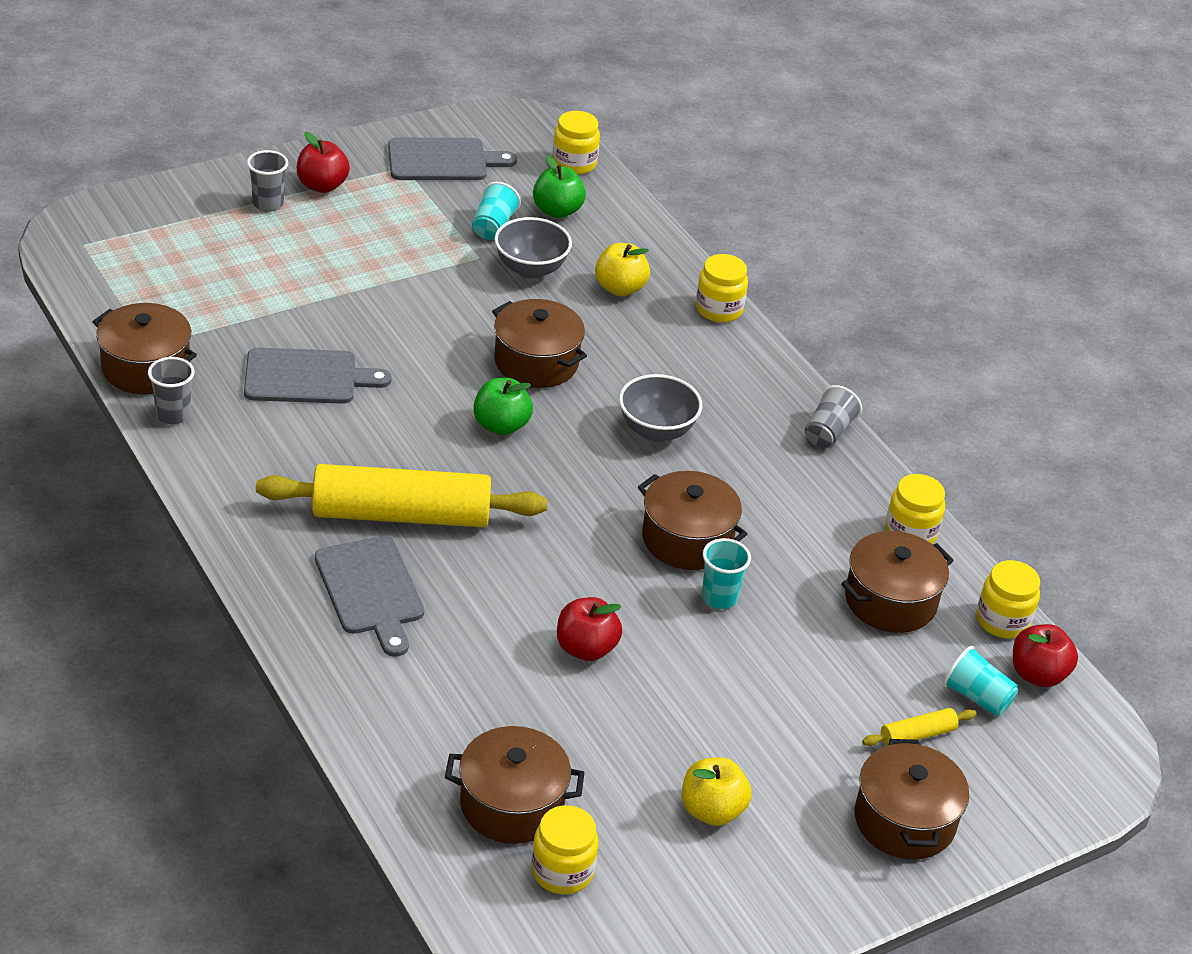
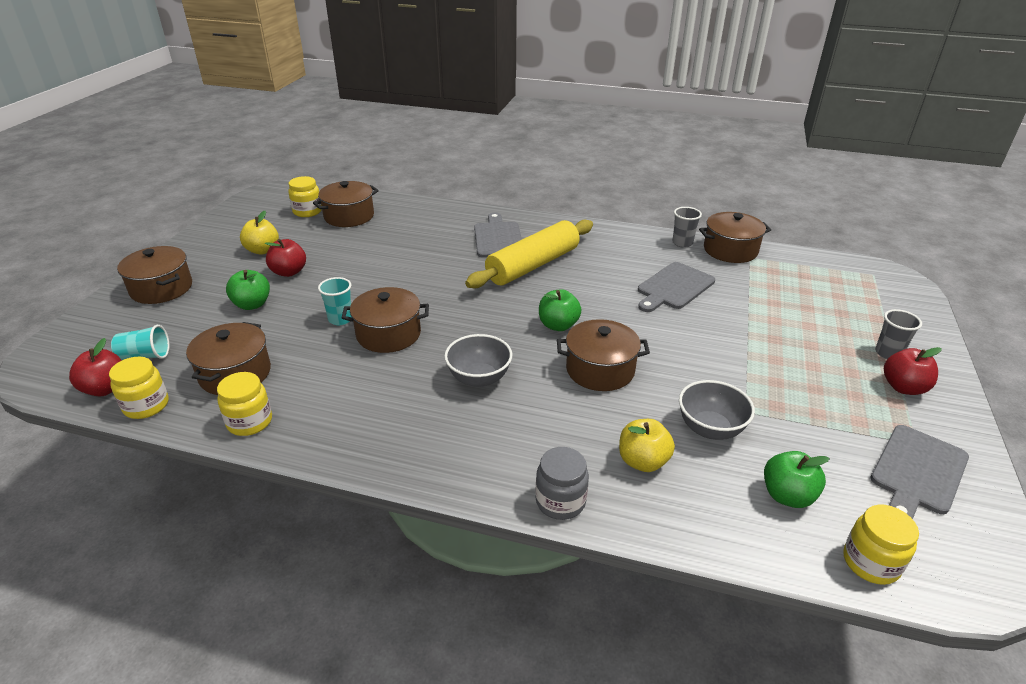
camera: 140 degrees right, 5 degrees down
(371, 590) = (498, 238): grey cutting board -> grey cutting board turned 60 degrees clockwise
(493, 226) = (787, 443): turquoise cup -> none
(586, 648) = (381, 268): red apple -> red apple (289, 272)
(719, 309) = (560, 501): yellow jar -> grey jar
(804, 698) = (252, 304): none -> green apple
(828, 432) = (369, 456): grey cup -> none
(917, 735) = (174, 321): yellow rolling pin -> none

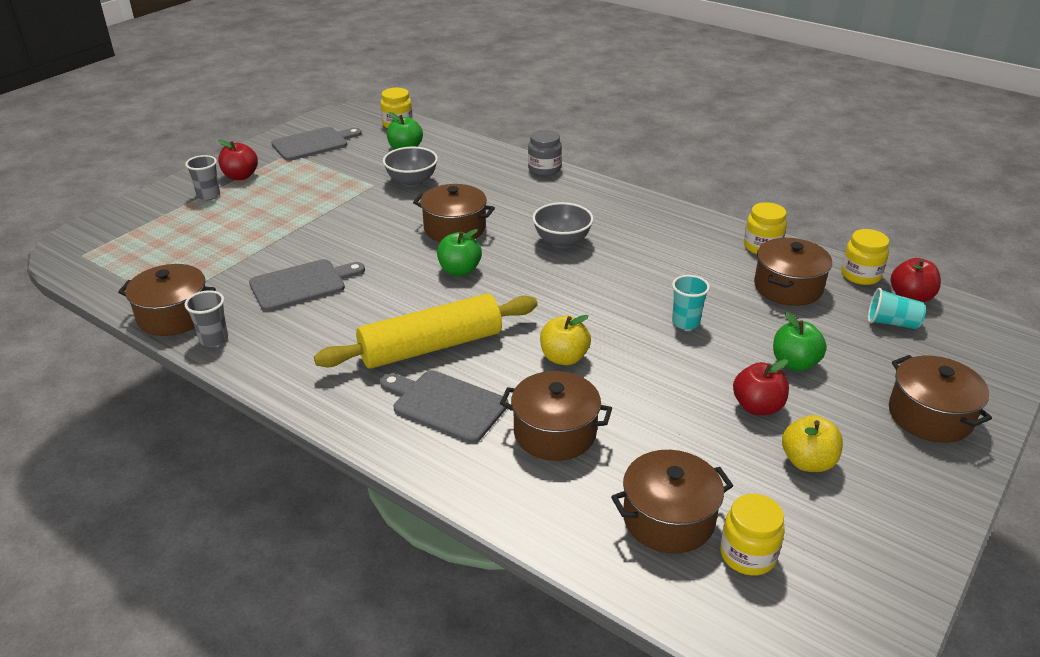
camera: 160 degrees left, 0 degrees up
(388, 334) = (635, 295): brown pot -> brown pot (555, 432)
(498, 238) = (445, 405): grey cutting board -> grey cutting board turned 105 degrees clockwise
(643, 461) = (476, 176): yellow apple -> yellow apple (564, 358)

